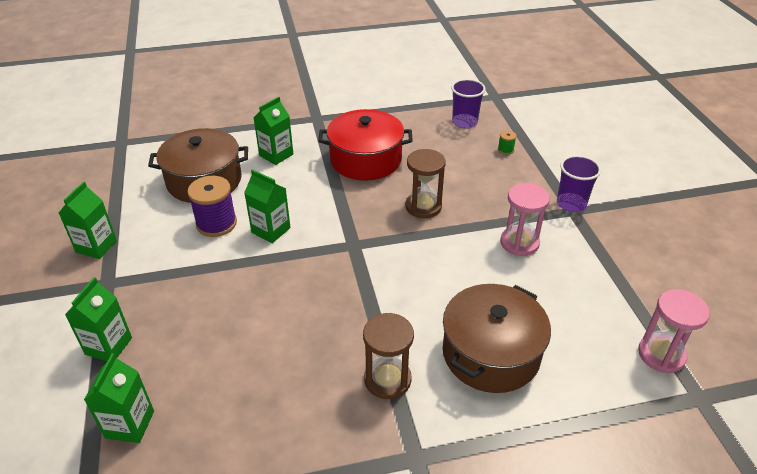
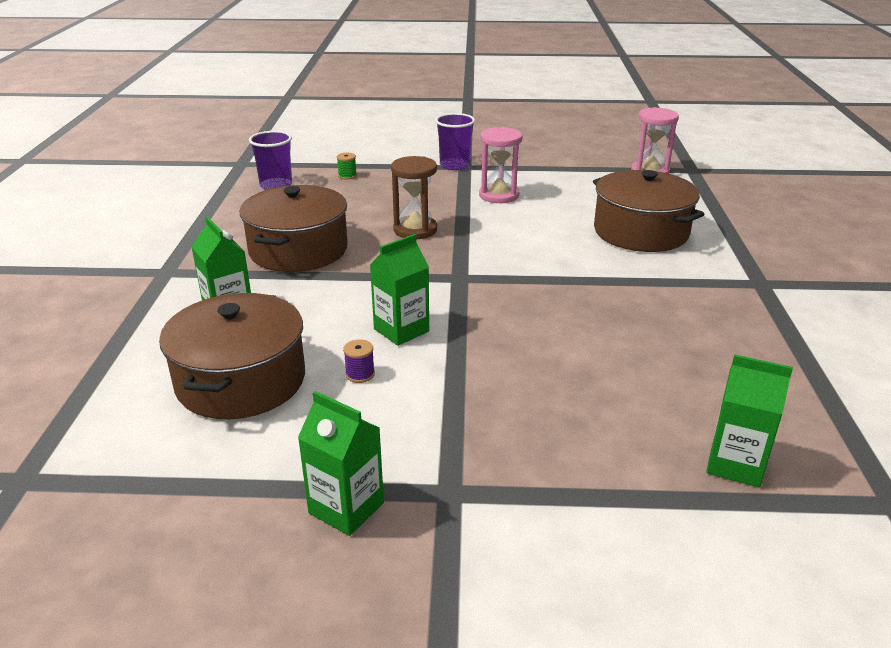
camera: 75 degrees left, 10 degrees down
(108, 346) = (592, 487): green carton -> none
(216, 223) = (360, 374): purple spool -> purple spool, size x0.46
(365, 159) = (298, 250): red pot -> brown pot
(387, 379) = (669, 284): brown hourglass -> none

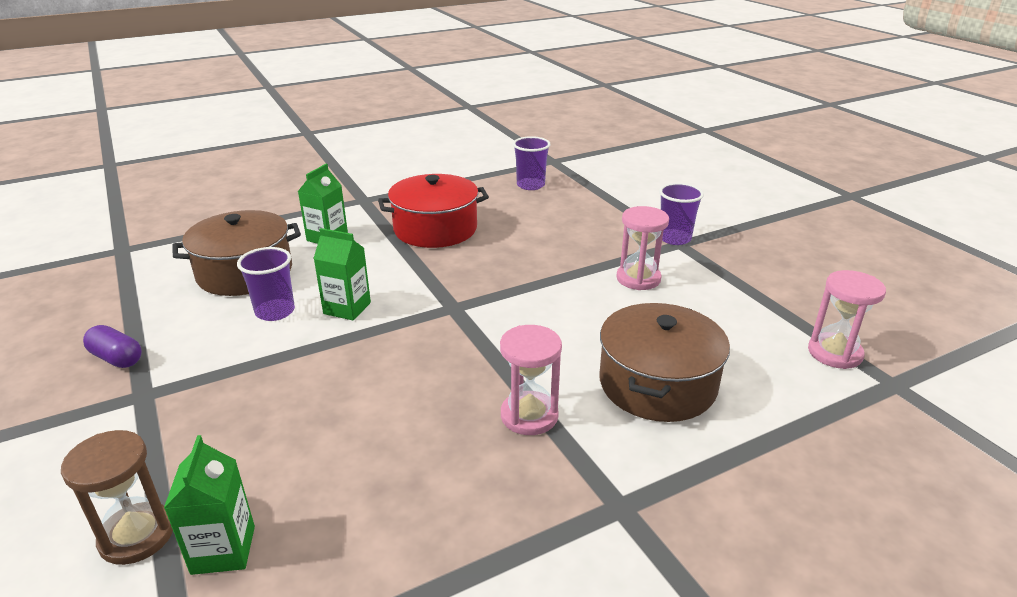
camera: 60 degrees right, 0 degrees up
(298, 250) = (435, 229): brown pot -> red pot
(346, 508) = (117, 358): green carton -> purple capsule
(347, 176) = (585, 203): green spool -> none
(360, 374) = (275, 311): purple spool -> purple cup
(415, 230) = (519, 262): brown hourglass -> brown hourglass (137, 535)
(644, 286) = (529, 415): none -> pink hourglass

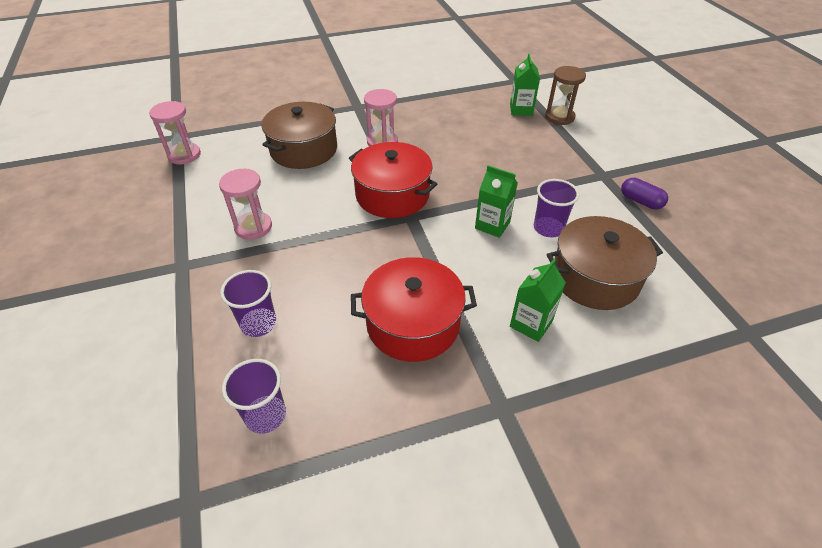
camera: 170 degrees left, 15 degrees up
(484, 330) = (392, 195): none -> red pot
(674, 238) = (178, 274): purple cup -> purple cup (258, 324)

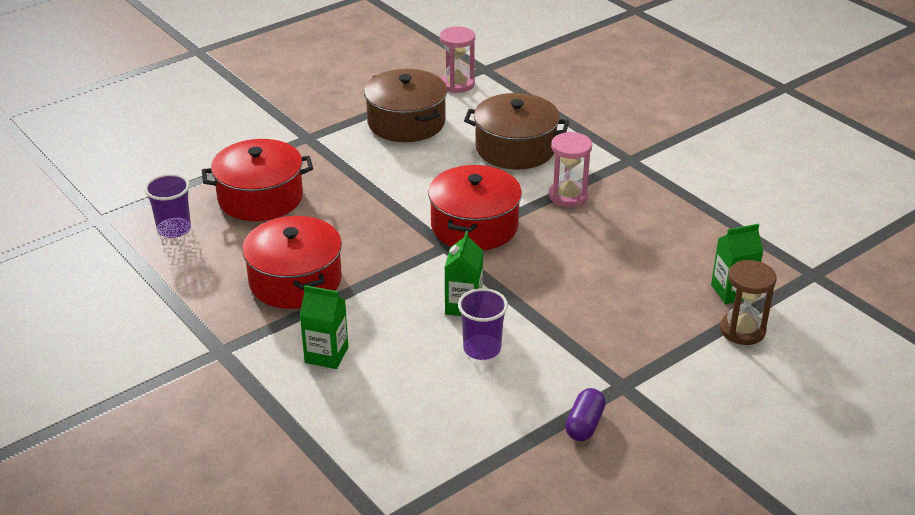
camera: 70 degrees right, 10 degrees down
(253, 227) = (375, 157): pink hourglass -> none
(258, 324) = (260, 198): purple cup -> red pot
(595, 278) = (415, 394): brown pot -> brown pot (406, 122)

